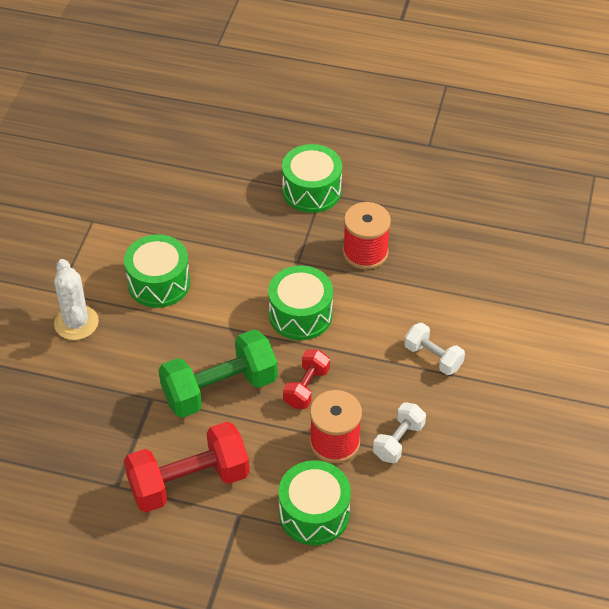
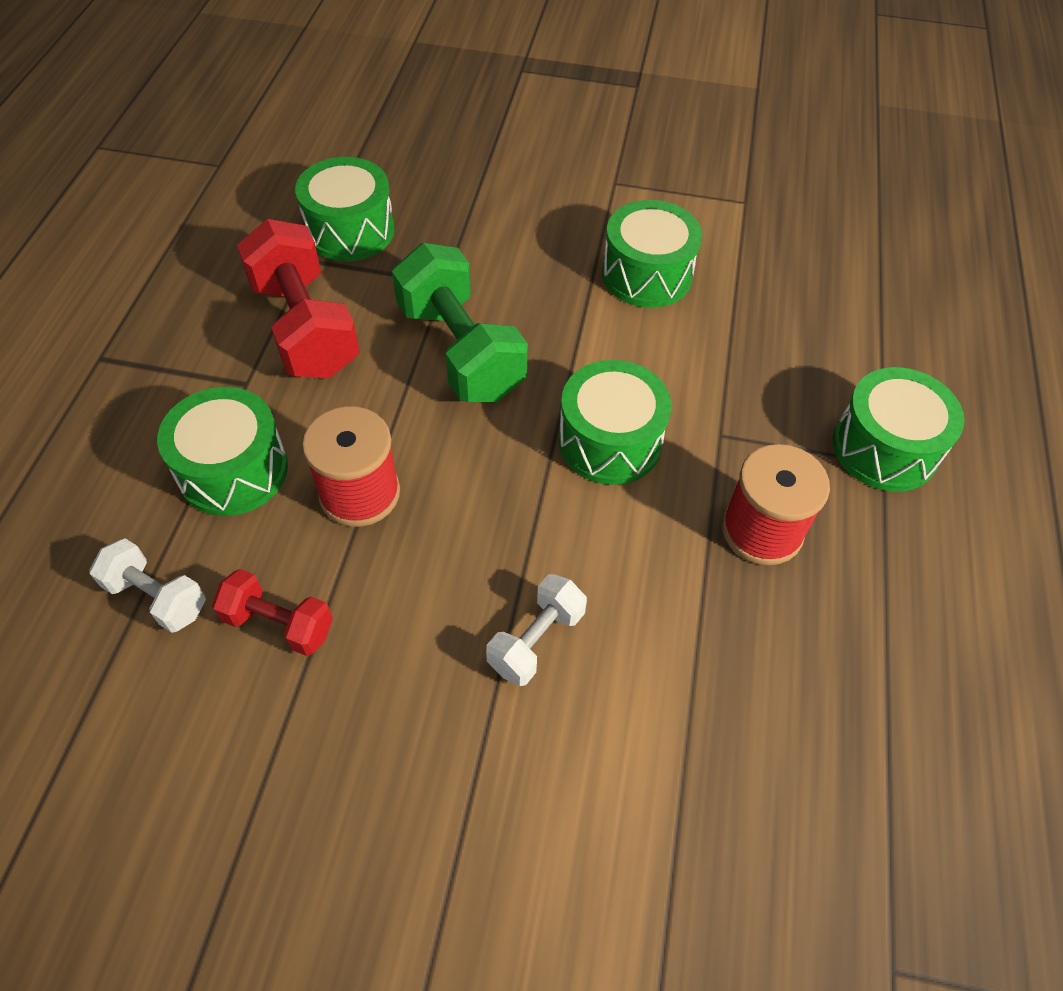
camera: 85 degrees right, 5 degrees up
(76, 323) = (565, 202): white cactus -> none
(88, 459) = (350, 230): none -> green drum
(306, 387) = (465, 453): red dumbbell -> red dumbbell (279, 623)
(398, 441) = (357, 584): white dumbbell -> white dumbbell (156, 597)

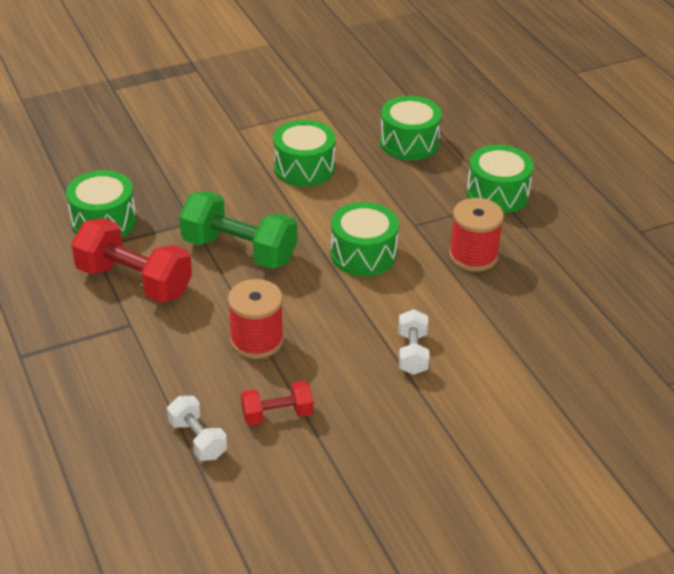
camera: 35 degrees left, 15 degrees down
(156, 597) = (197, 439): white dumbbell -> white dumbbell turned 60 degrees clockwise
(233, 470) = (173, 366): green drum -> green drum (409, 142)

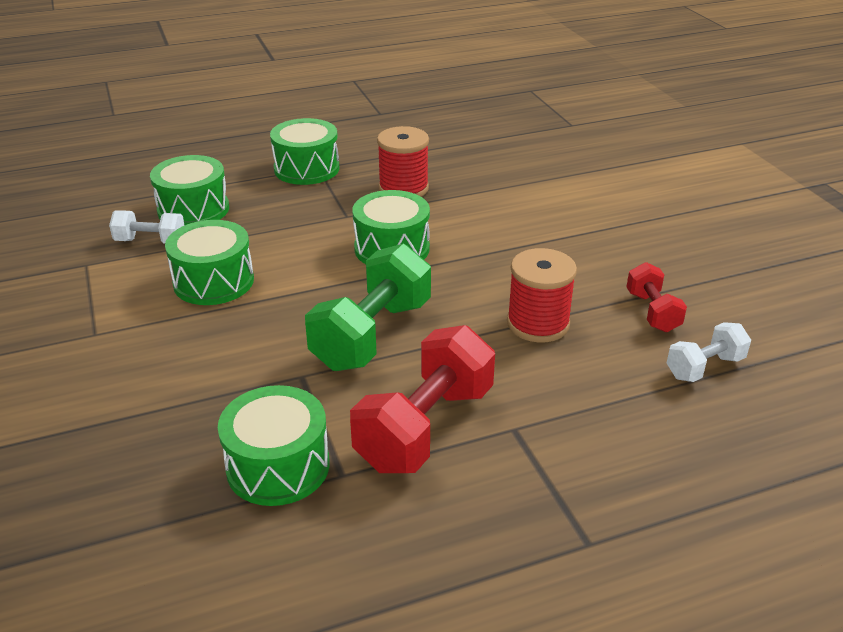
camera: 85 degrees left, 5 degrees down
(412, 353) = (548, 229): white dumbbell -> white dumbbell (150, 241)

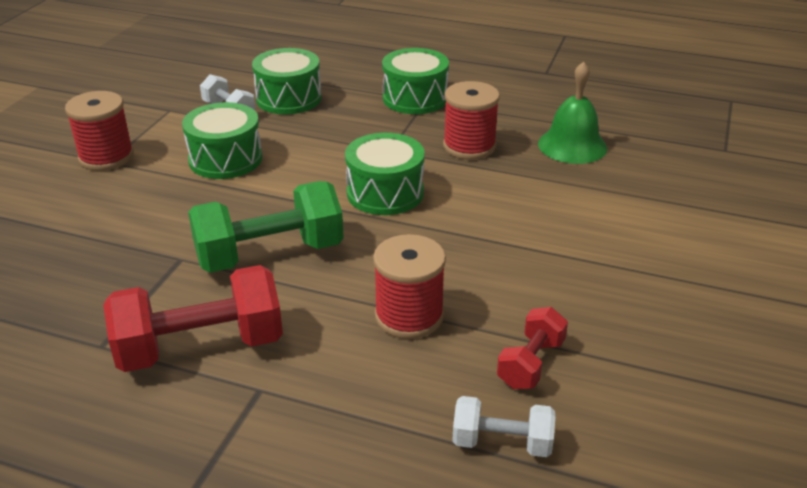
camera: 40 degrees right, 0 degrees up
(86, 331) = (106, 157): none -> red spool
(278, 466) = (75, 314): green drum -> none
(474, 159) = (572, 145): none -> green bell

